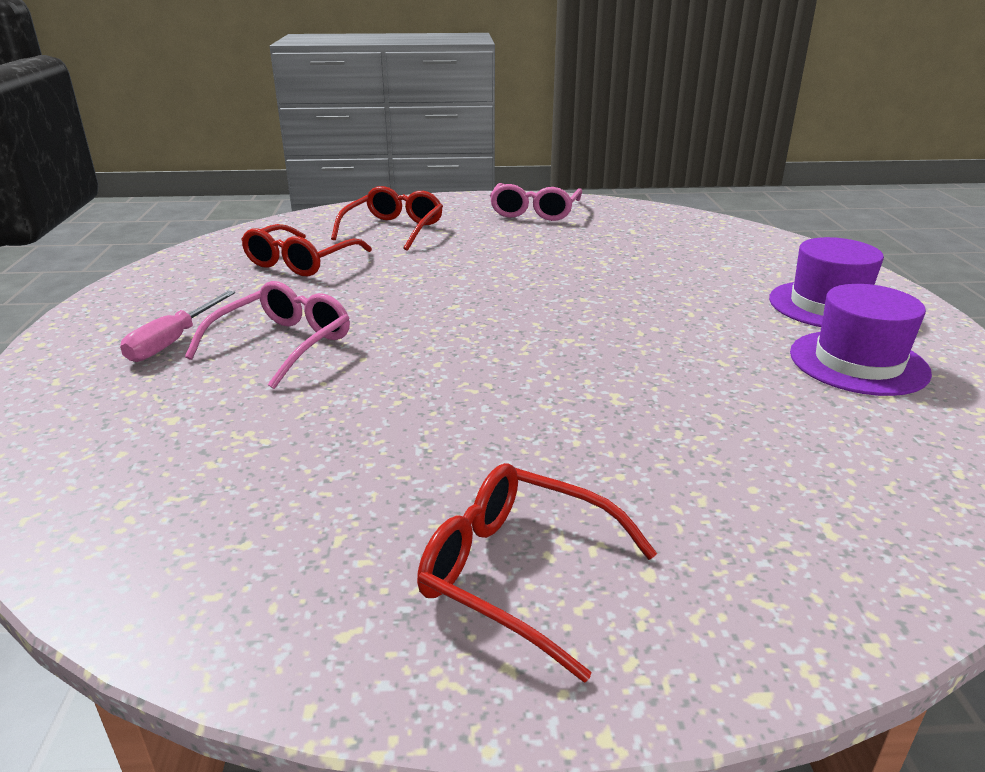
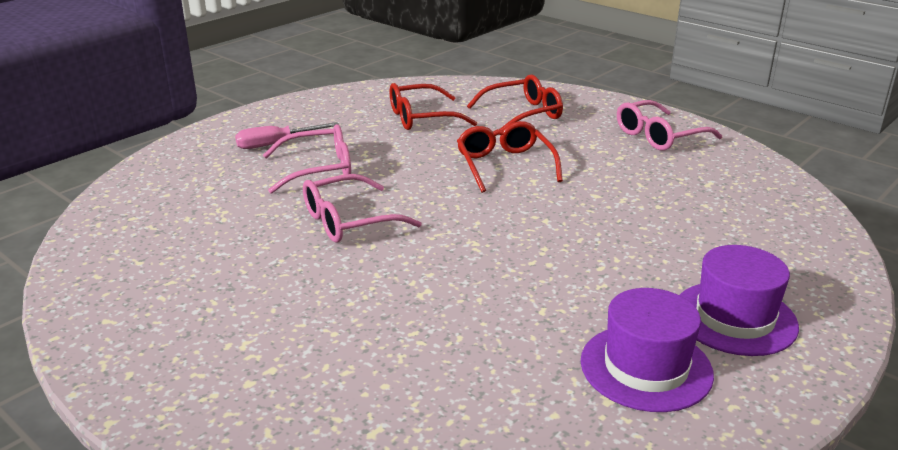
camera: 45 degrees right, 0 degrees up
(418, 375) = (349, 221): none -> pink glasses
(518, 574) = (201, 343): red glasses -> red glasses (505, 165)

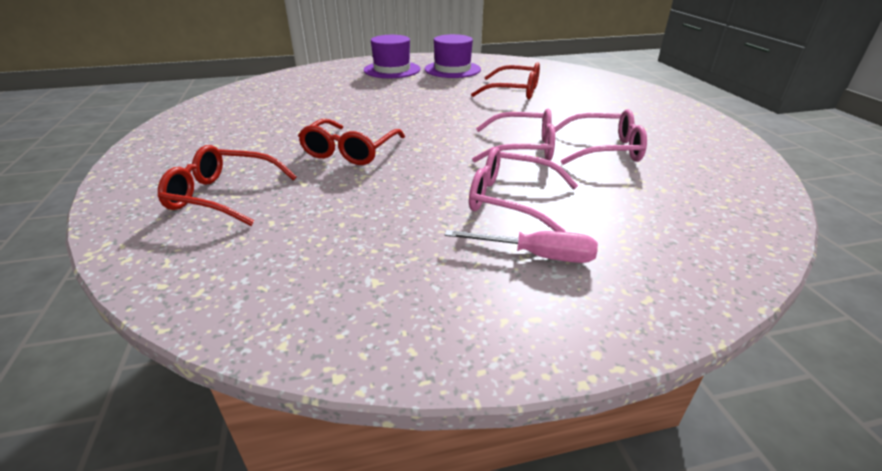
camera: 145 degrees left, 5 degrees up
(422, 118) = (322, 232): red glasses -> red glasses (514, 91)
(659, 136) = (195, 136): pink glasses -> pink glasses (604, 149)

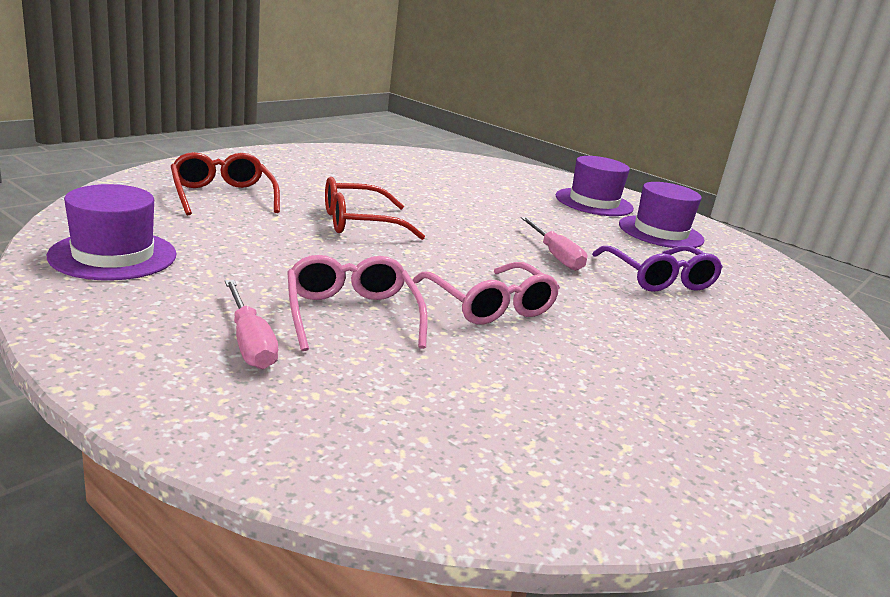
camera: 50 degrees right, 10 degrees down
(310, 292) = (113, 255): none -> purple hat
(463, 106) = (555, 256): none -> pink screwdriver
(514, 91) = (658, 278): red glasses -> purple glasses
(604, 149) = (565, 360): pink glasses -> none

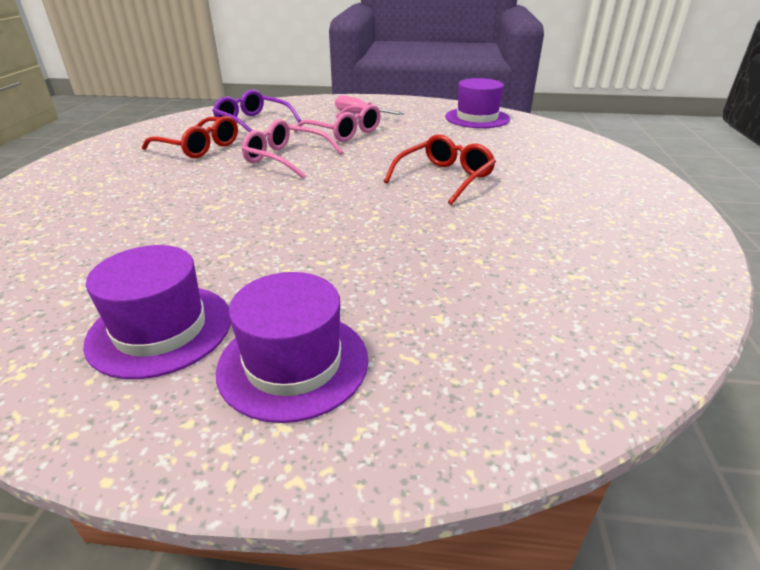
camera: 150 degrees right, 10 degrees up
(223, 196) = (548, 159): red glasses -> red glasses (199, 147)
(555, 256) = (275, 215): pink screwdriver -> none
(658, 278) = (166, 232): purple glasses -> purple glasses (253, 123)

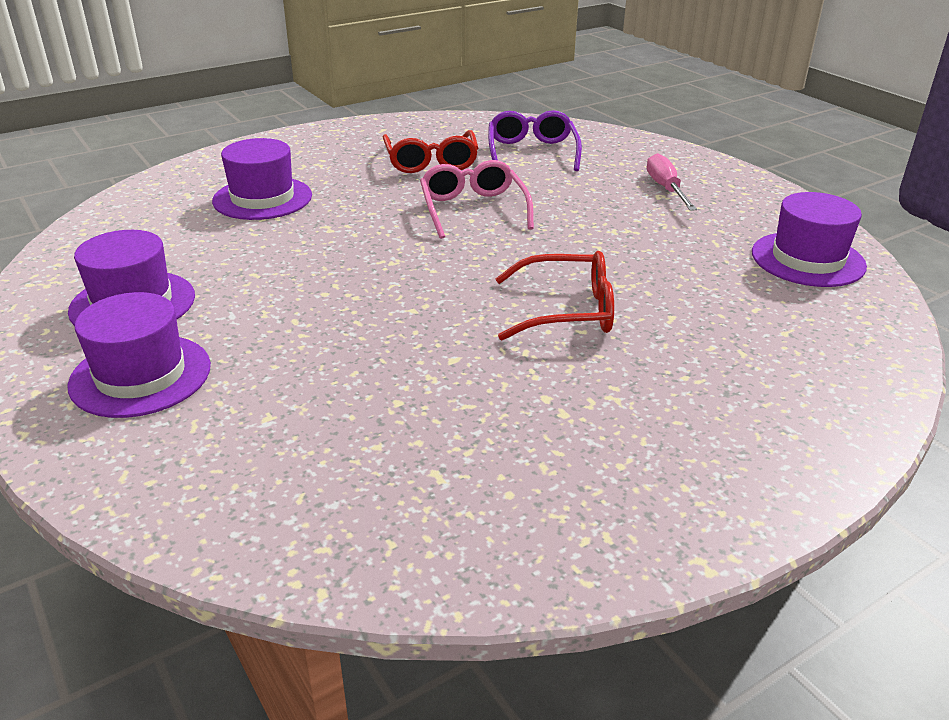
camera: 50 degrees right, 0 degrees up
(112, 213) = (262, 198): none -> purple hat
(344, 132) = (593, 204): pink glasses -> none

